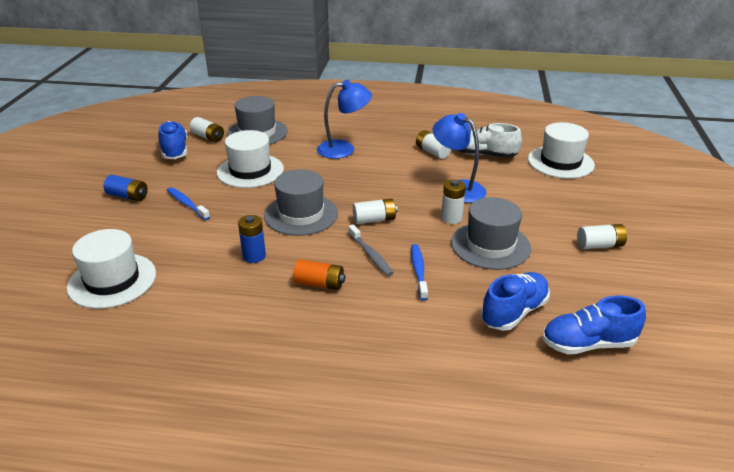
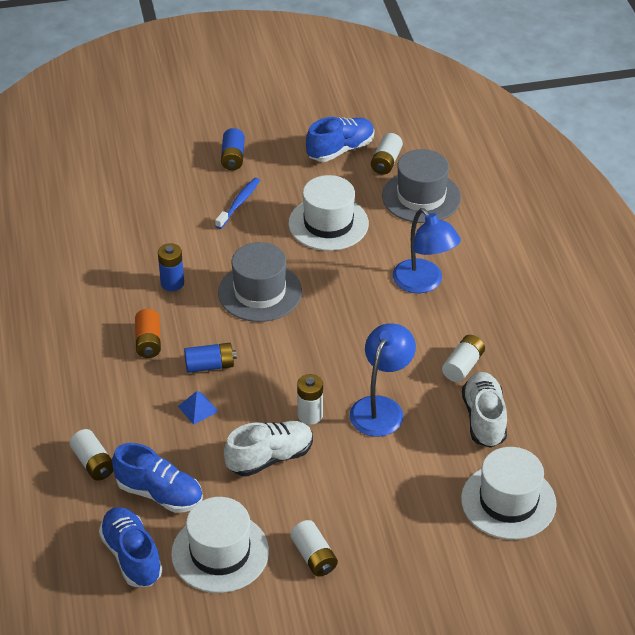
camera: 70 degrees right, 10 degrees up
(112, 280) = (100, 208): white hat -> white hat (220, 552)
(370, 255) = (210, 366): grey toothbrush -> blue battery
(374, 220) = (277, 352): white battery -> white battery (93, 463)
(418, 271) = (198, 408): blue toothbrush -> blue pyramid
(490, 245) = (270, 458): grey hat -> white shoe

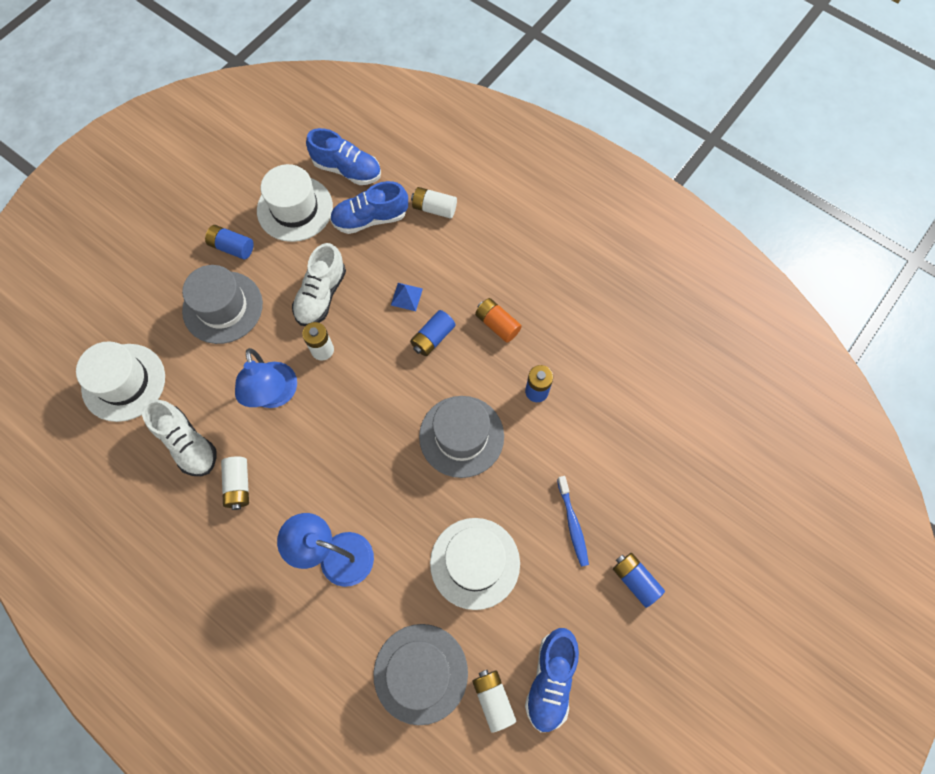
camera: 140 degrees right, 25 degrees up
(314, 556) = (232, 247): white battery -> blue battery
(368, 507) = (223, 307): none -> grey hat

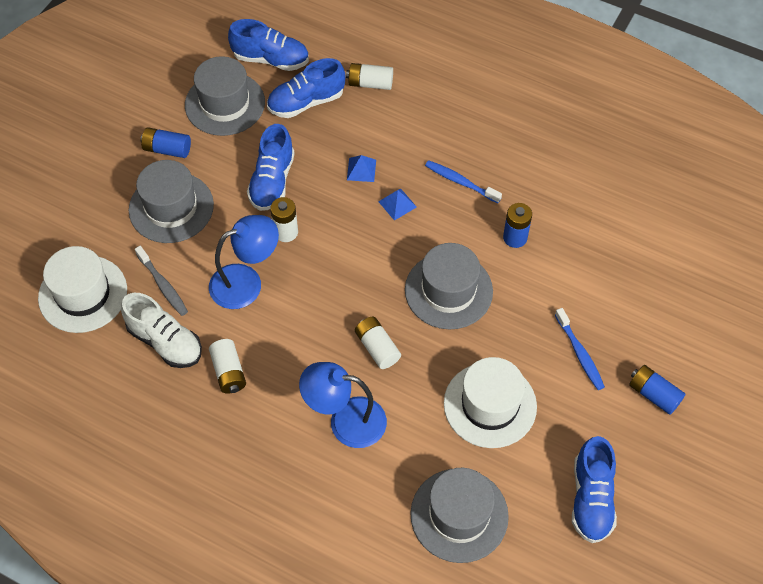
camera: 10 degrees left, 10 degrees down
(198, 386) = (163, 285): none -> grey toothbrush
(274, 395) = (246, 282): blue lamp -> blue lamp turned 90 degrees counterclockwise
(295, 209) = (225, 104): white hat -> grey hat
(321, 295) = (272, 181): white shoe -> blue shoe
(432, 338) = (397, 204): blue battery -> blue pyramid
(493, 699) = (538, 526): white battery -> white battery (377, 347)
(497, 324) = (460, 182): orange battery -> blue toothbrush

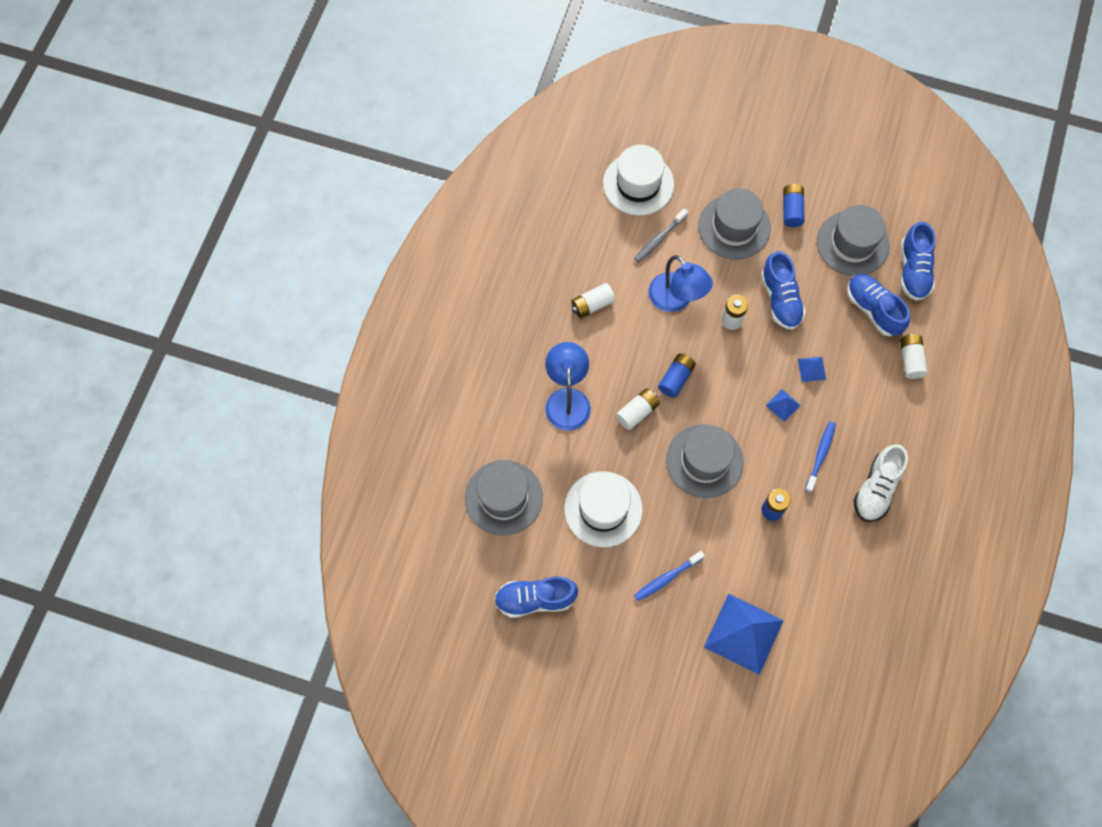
camera: 80 degrees right, 10 degrees up
(165, 341) = (609, 253): white shoe -> white shoe (876, 489)
(272, 181) = (780, 299): blue shoe -> blue shoe turned 105 degrees counterclockwise
(648, 291) = (743, 633): none -> blue pyramid
(654, 394) = (640, 645): blue battery -> blue battery (676, 378)

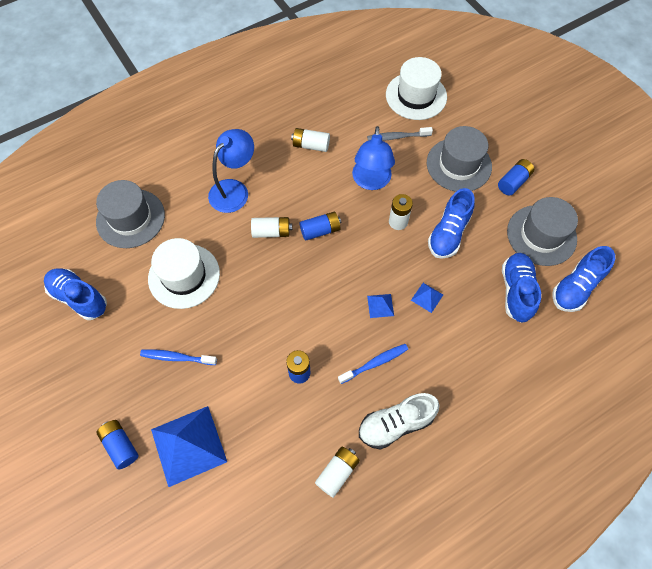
camera: 40 degrees right, 5 degrees down
(693, 678) = (120, 445): none -> blue battery
(704, 461) = (285, 299): grey hat -> none
(911, 360) = (514, 349): white battery -> white battery (337, 472)

